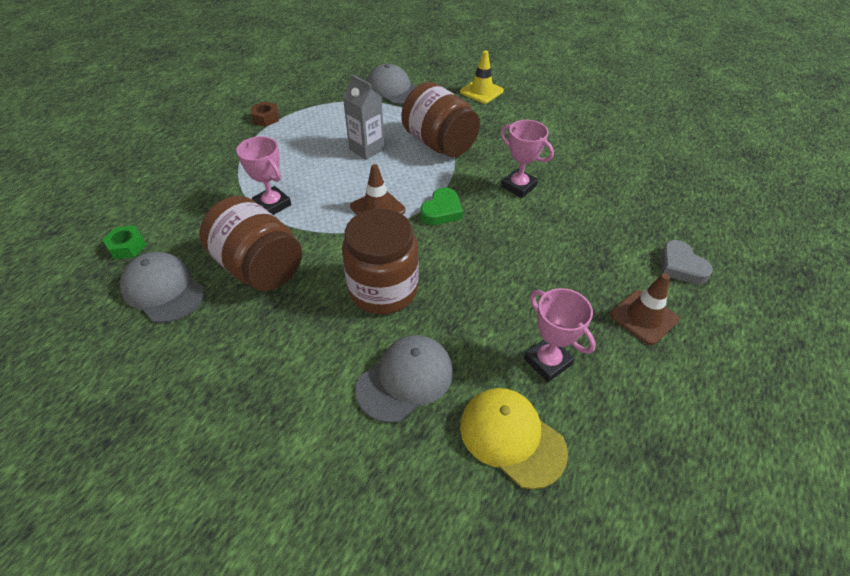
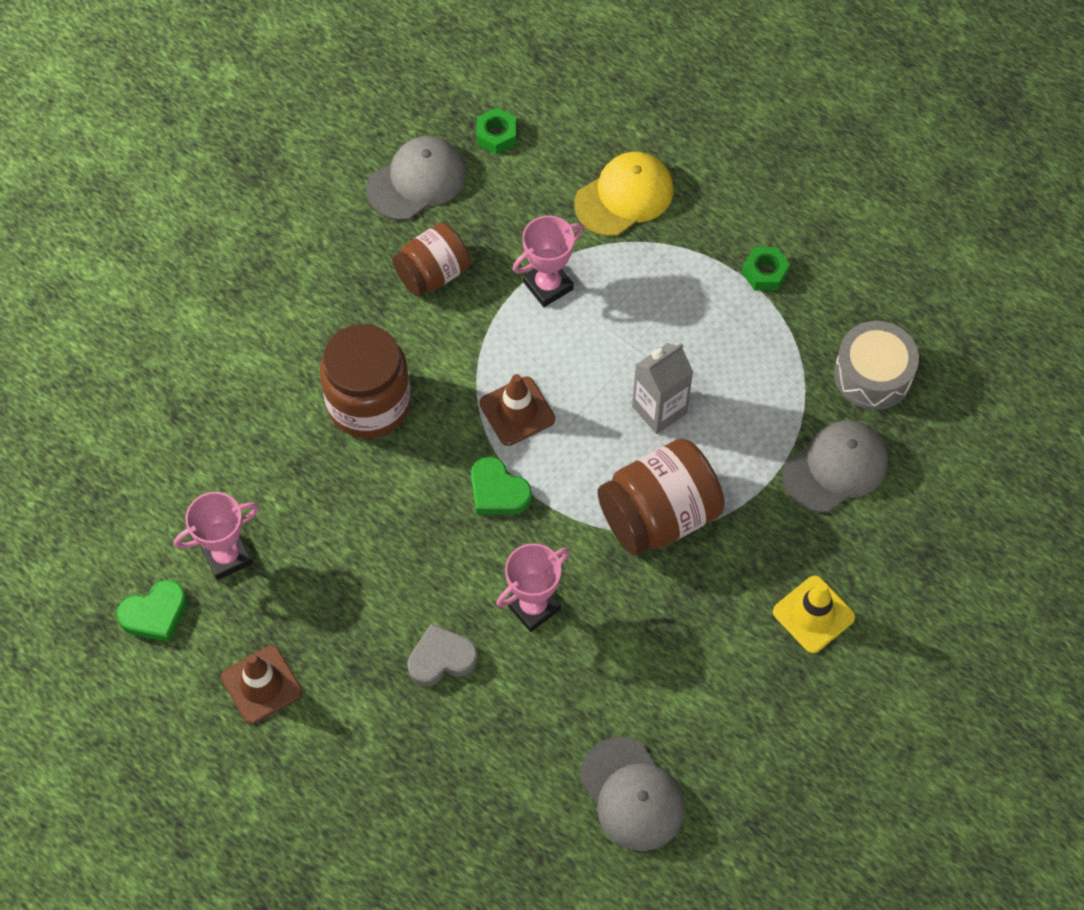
camera: 100 degrees right, 15 degrees up
(259, 267) = (433, 274): brown jar -> brown jar, size x0.65
(266, 118) = (765, 273): brown nut -> green nut
(333, 81) = (873, 374): none -> grey drum
(405, 379) = (240, 411): grey cap -> grey cap (632, 794)
(511, 437) = (150, 497): yellow cap -> yellow cap (624, 196)
(623, 406) = (155, 614): none -> green heart
(681, 266) = (331, 769): grey heart -> grey heart (441, 659)

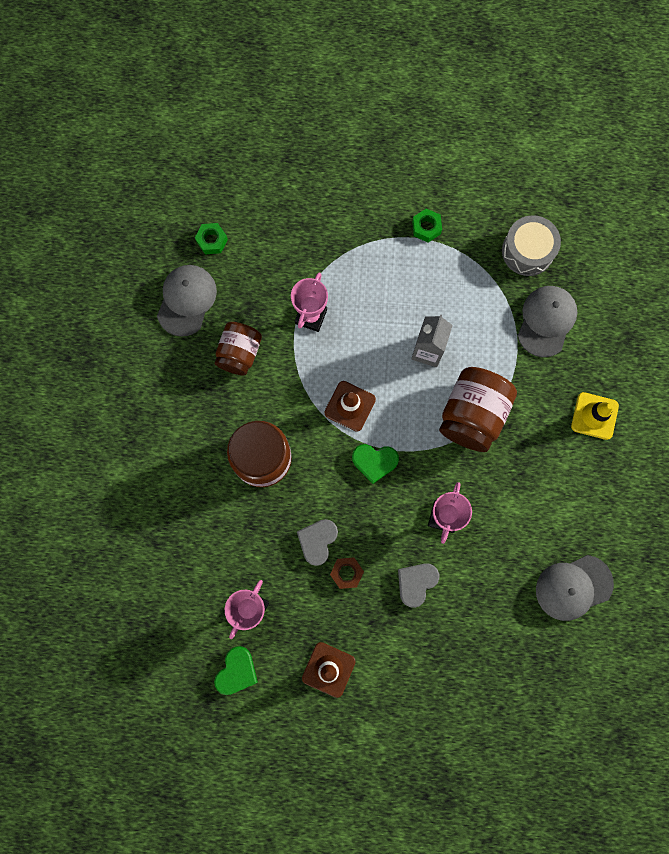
camera: 35 degrees left, 15 degrees up
(361, 534) = (317, 541): none -> grey heart
(367, 592) = (346, 573): none -> brown nut
(624, 196) = (314, 231): yellow cap -> none
(632, 794) = (573, 587): grey cap -> grey cap turned 135 degrees clockwise

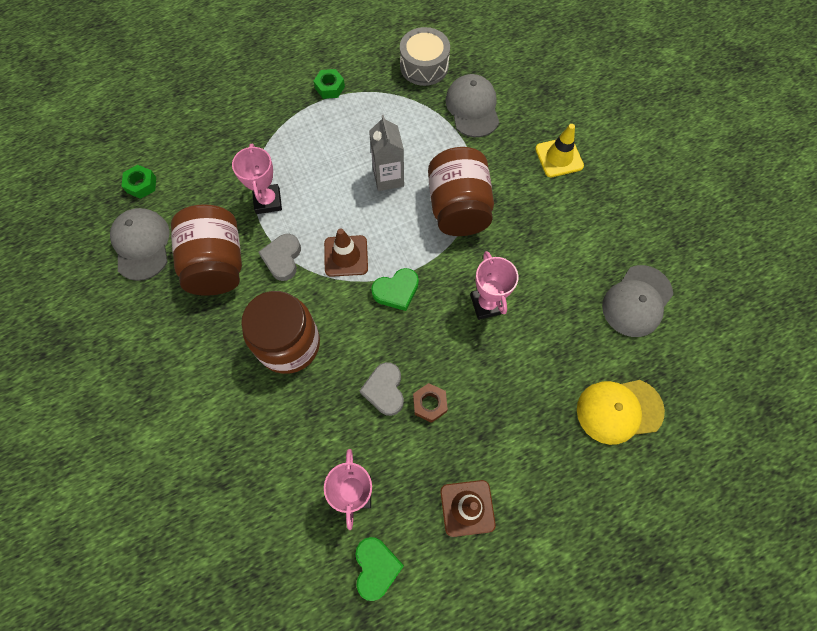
camera: 30 degrees left, 10 degrees down
(239, 353) = (217, 264): brown jar -> brown jar, size x1.53
(416, 583) = (499, 376): grey heart -> grey heart (282, 258)
(495, 667) = (619, 410): none -> yellow cap

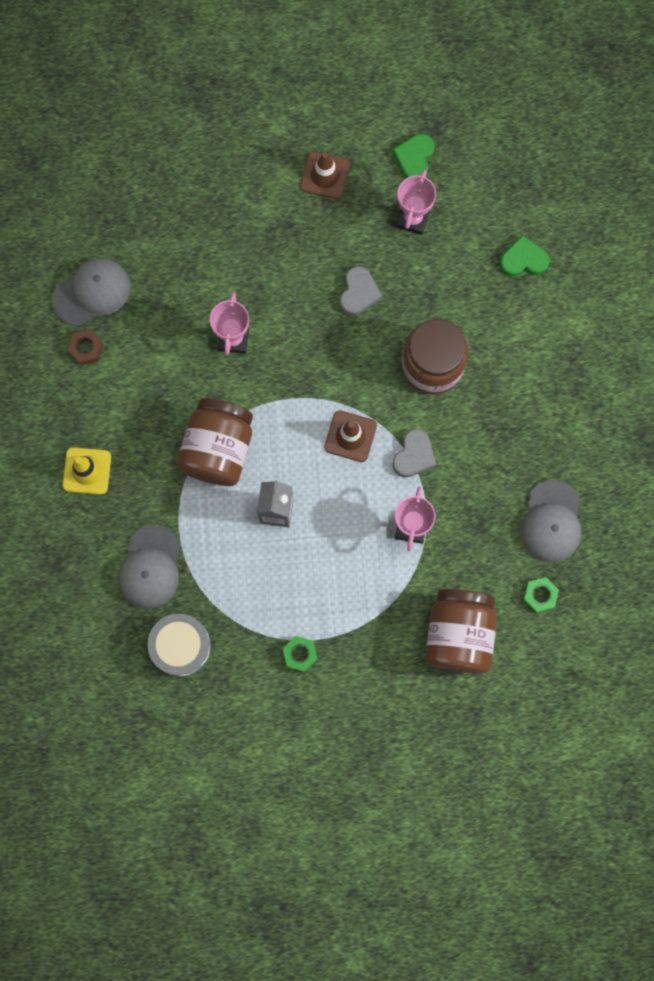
camera: 160 degrees left, 10 degrees up
(217, 264) = (480, 473): brown jar -> brown jar (458, 635)
(396, 291) = (314, 382): green heart -> green heart (523, 260)
(429, 404) = (323, 267): brown nut -> brown nut (86, 349)
(619, 410) = (161, 205): yellow cap -> none

